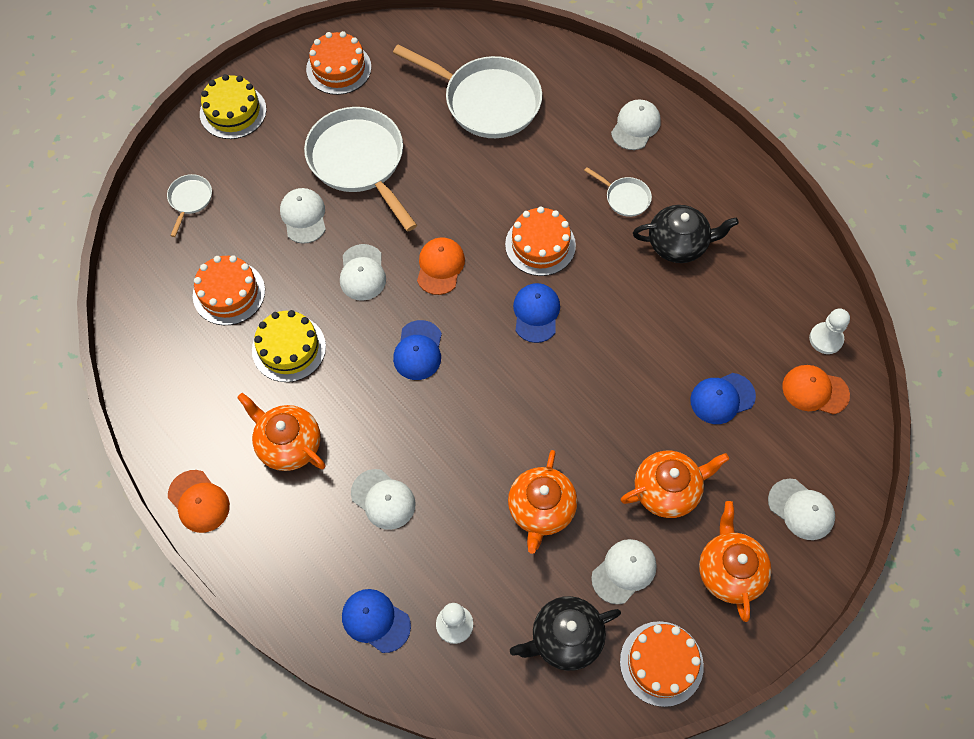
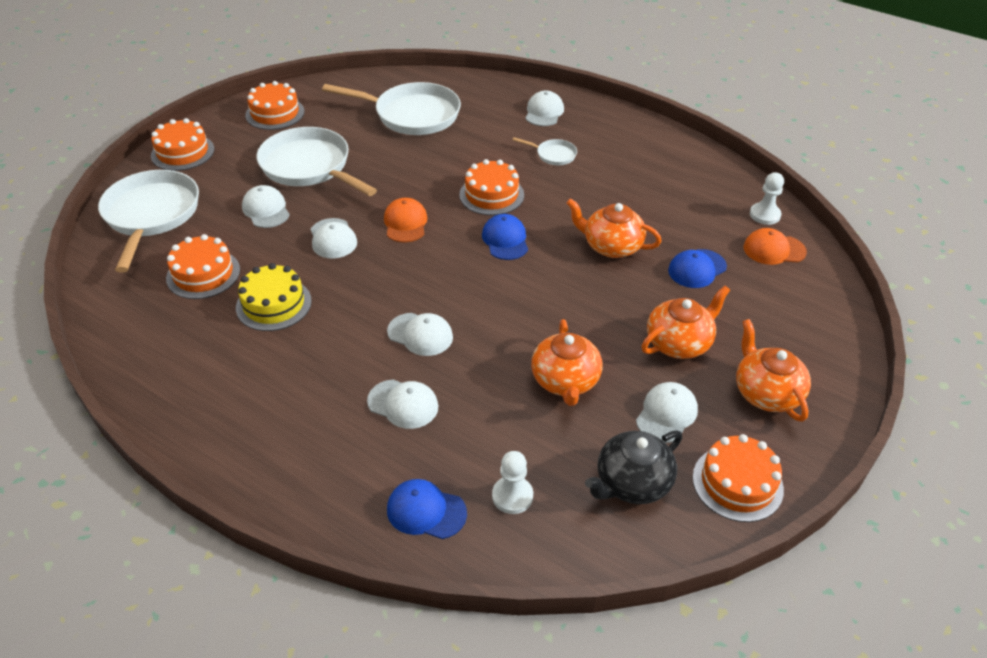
camera: 15 degrees left, 20 degrees down
(190, 200) = (151, 215): white pan -> white pan, size x2.23
(199, 501) = (203, 445): orange cap -> none
(233, 111) = (182, 152): yellow cake -> orange cake
(288, 444) = (291, 378): orange teapot -> orange teapot (611, 246)
(418, 350) = (403, 284): blue cap -> none
(678, 244) = (611, 176): black teapot -> none
(801, 509) = (806, 334): white cap -> white cap (420, 334)

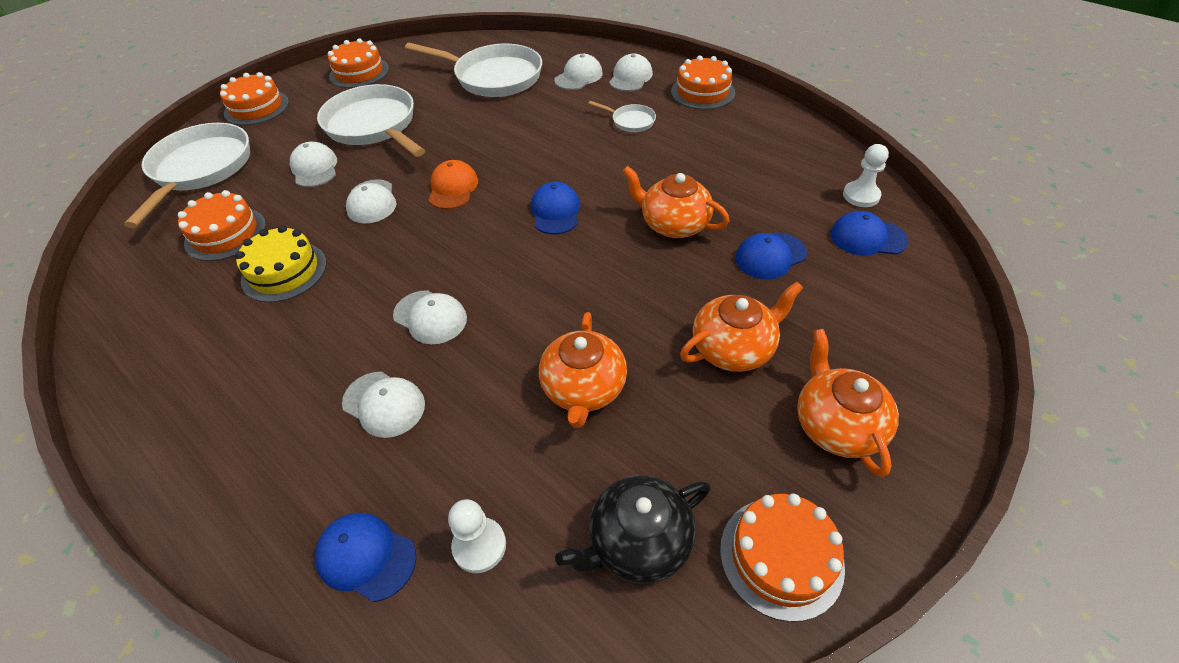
camera: 10 degrees right, 5 degrees up
(491, 195) = (553, 161): orange cake -> orange cake (702, 92)
(666, 414) = (701, 444): white cap -> white cap (578, 77)
(774, 250) = (867, 237): orange cap -> blue cap

